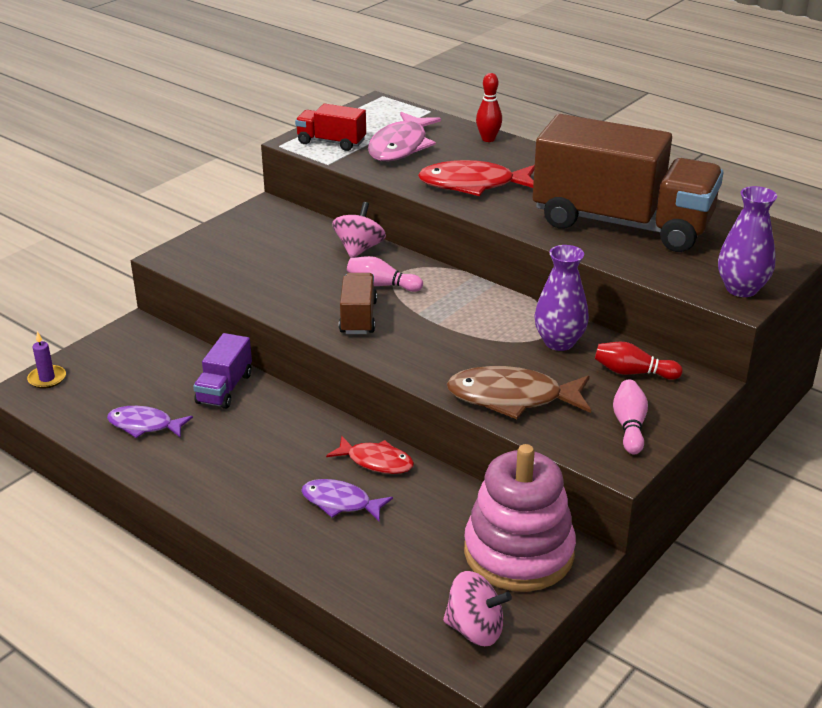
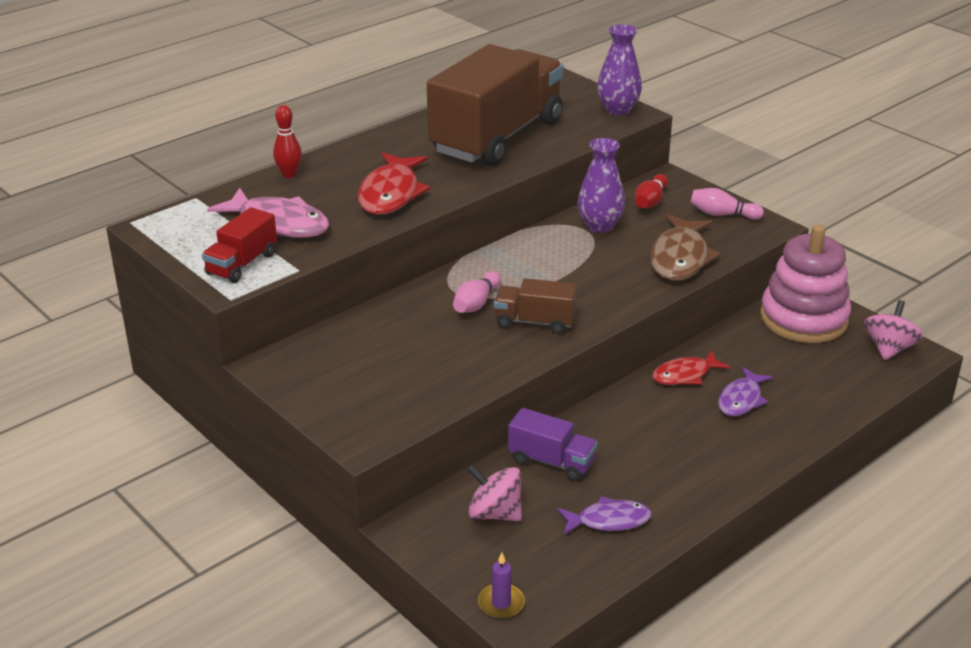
camera: 80 degrees left, 0 degrees up
(144, 425) = (609, 520): purple fish -> purple fish turned 120 degrees counterclockwise
(359, 249) = (397, 310): pink spinning top -> pink spinning top (495, 513)
(376, 461) = (685, 375): red fish -> red fish turned 150 degrees counterclockwise

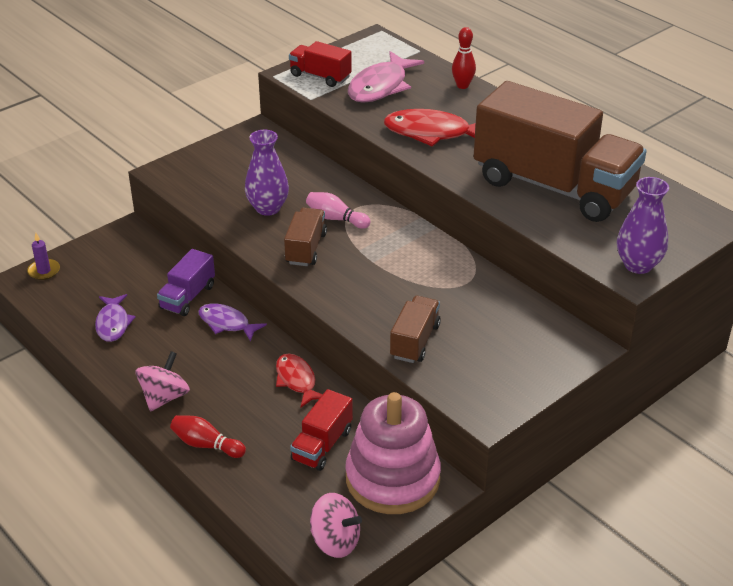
camera: 90 degrees right, 5 degrees up
(495, 513) = (134, 269): pink spinning top -> pink spinning top (164, 397)
(600, 226) = (474, 292): purple vase -> purple vase (268, 208)
(650, 201) = (530, 329): red bowling pin -> red bowling pin (206, 445)
(680, 258) = (415, 341): brown fish -> brown truck
(722, 214) = (508, 380): pink bowling pin -> none
(741, 399) = (256, 414): purple fish -> purple fish (226, 323)
(773, 358) = (322, 445): none -> red truck

